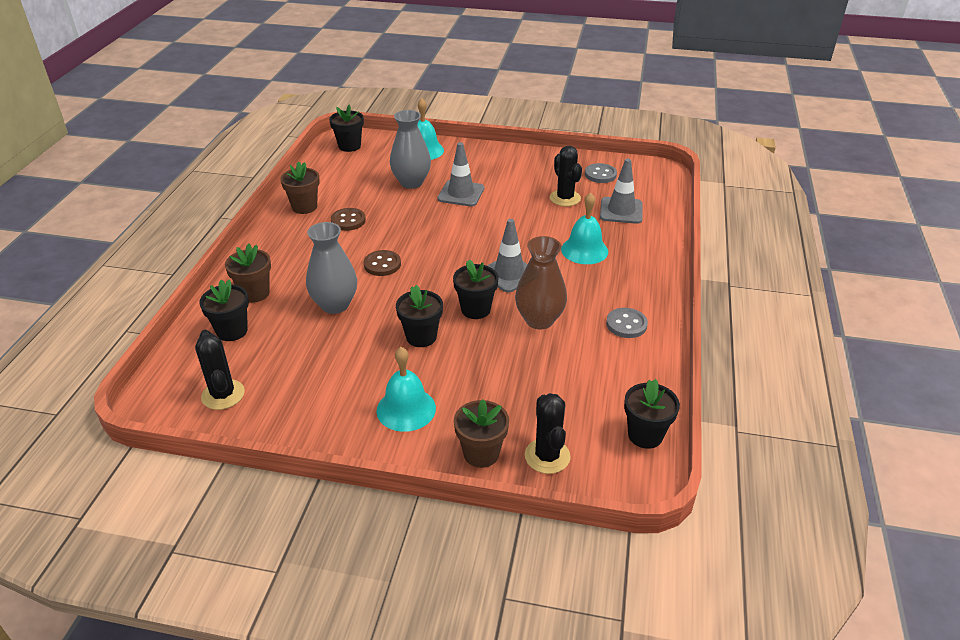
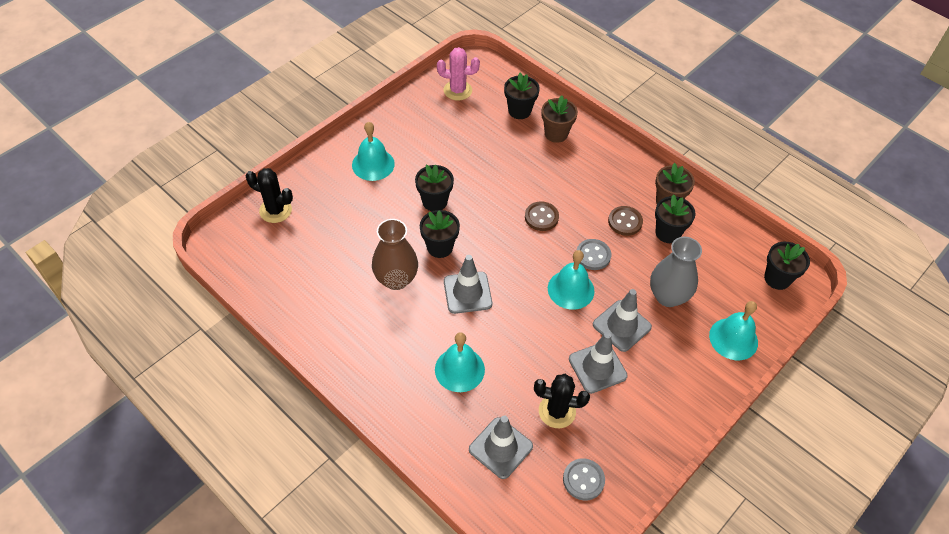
camera: 120 degrees right, 15 degrees up
(223, 395) = (457, 90): black cactus -> pink cactus
(335, 305) = (509, 170): grey vase -> none
(450, 225) = (571, 289): none -> turquoise bell
(481, 453) = (306, 181): brown flower pot -> none
(509, 193) = (597, 367): none -> grey traffic cone
(626, 324) = (345, 332): grey button -> grey button (593, 255)
(645, 435) = (243, 269): black flower pot -> black flower pot (668, 233)

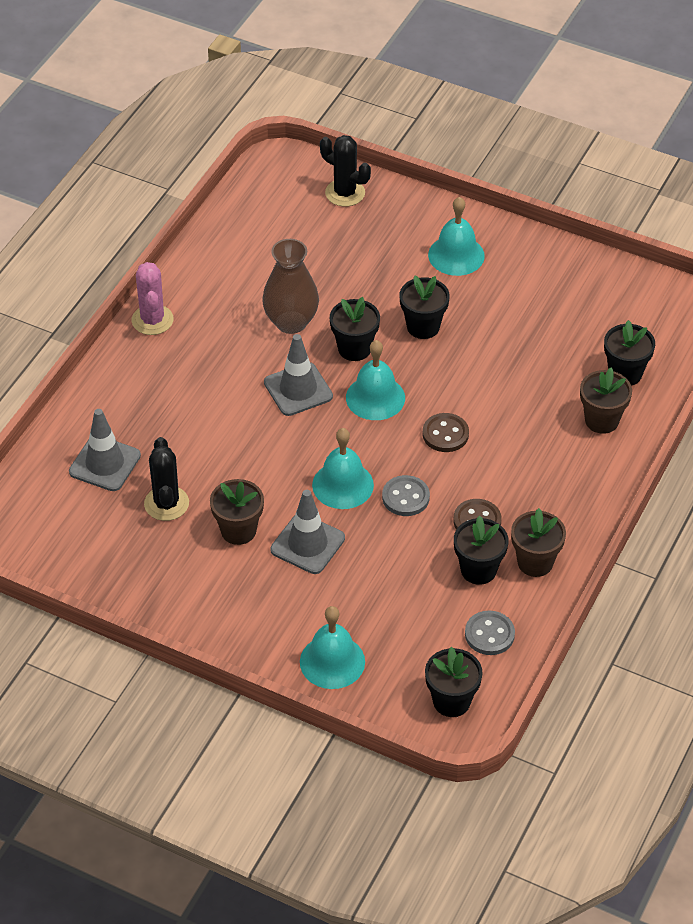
camera: 75 degrees right, 5 degrees down
(275, 210) = (345, 193): black cactus -> black cactus turned 60 degrees counterclockwise
(457, 90) = (629, 302): pink cactus -> pink cactus (152, 320)
(459, 369) = (190, 407): turquoise bell -> turquoise bell (375, 397)
(583, 480) = (89, 543): grey button -> grey button (489, 634)
(597, 367) = (238, 530): grey traffic cone -> brown flower pot
(668, 296) = (372, 584): grey vase -> none

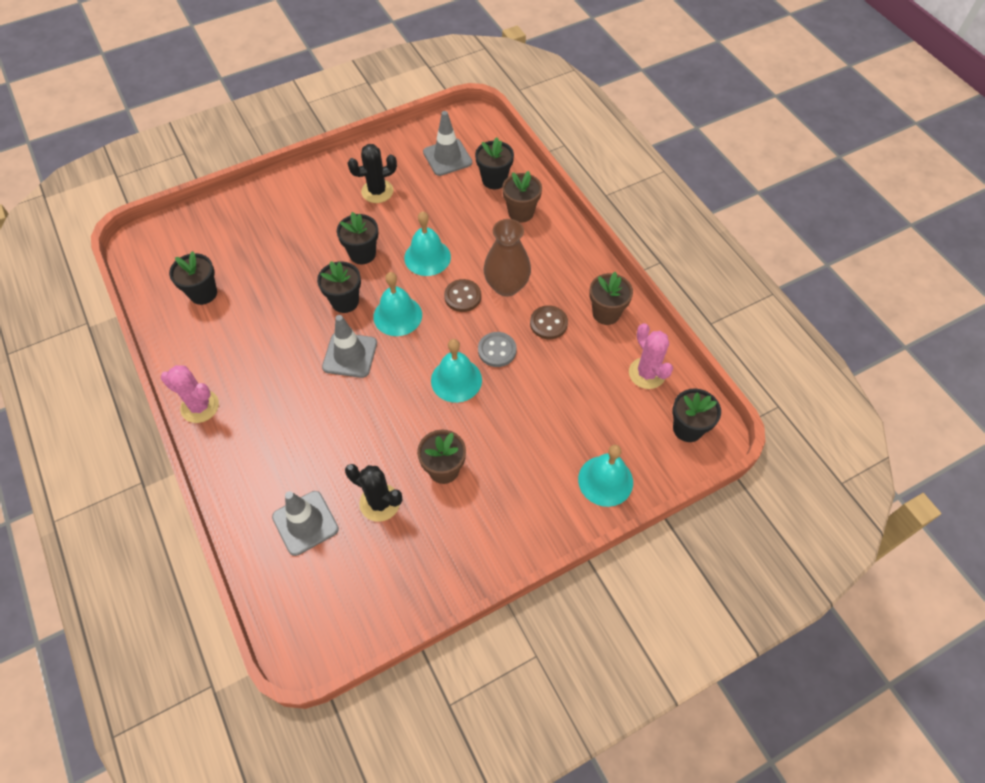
camera: 55 degrees left, 10 degrees up
(291, 322) = (287, 323): brown vase -> brown vase (506, 286)
(307, 544) = (491, 433): grey traffic cone -> grey traffic cone (447, 157)
(345, 193) = (206, 225): black cactus -> black cactus (377, 191)
(456, 255) = (320, 201): turquoise bell -> turquoise bell (427, 257)
(478, 570) = (589, 347): black flower pot -> black flower pot (203, 293)
(489, 634) = (647, 373): grey button -> pink cactus

